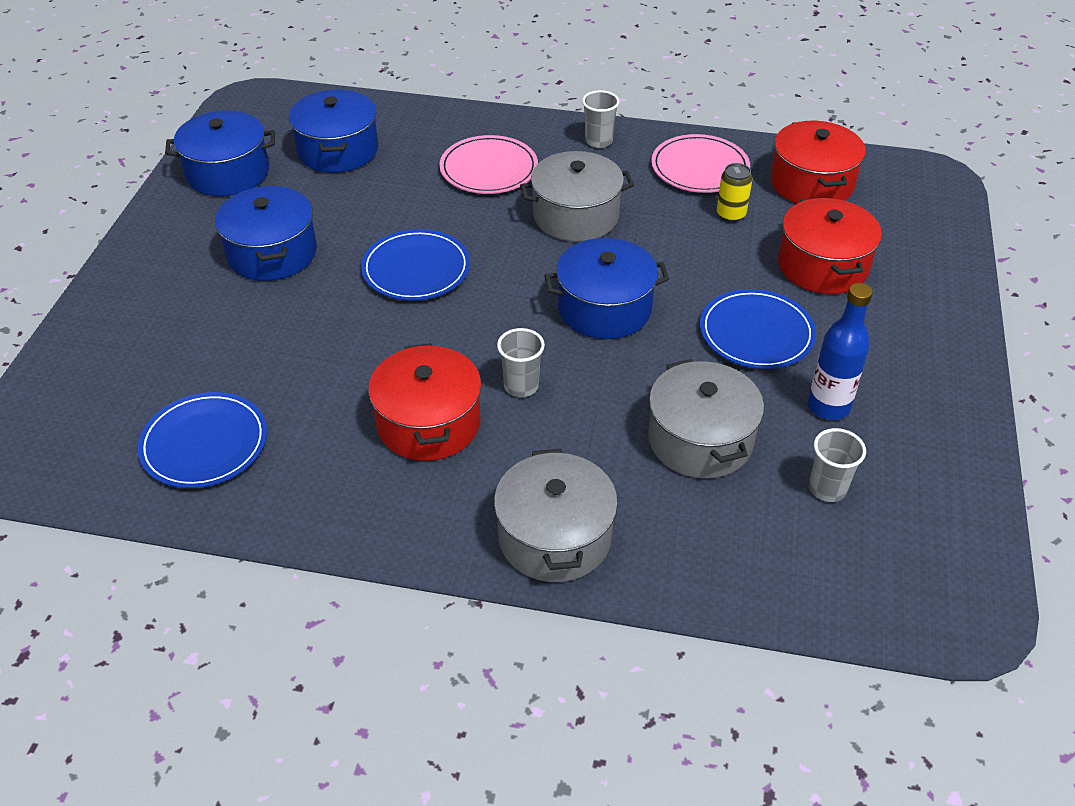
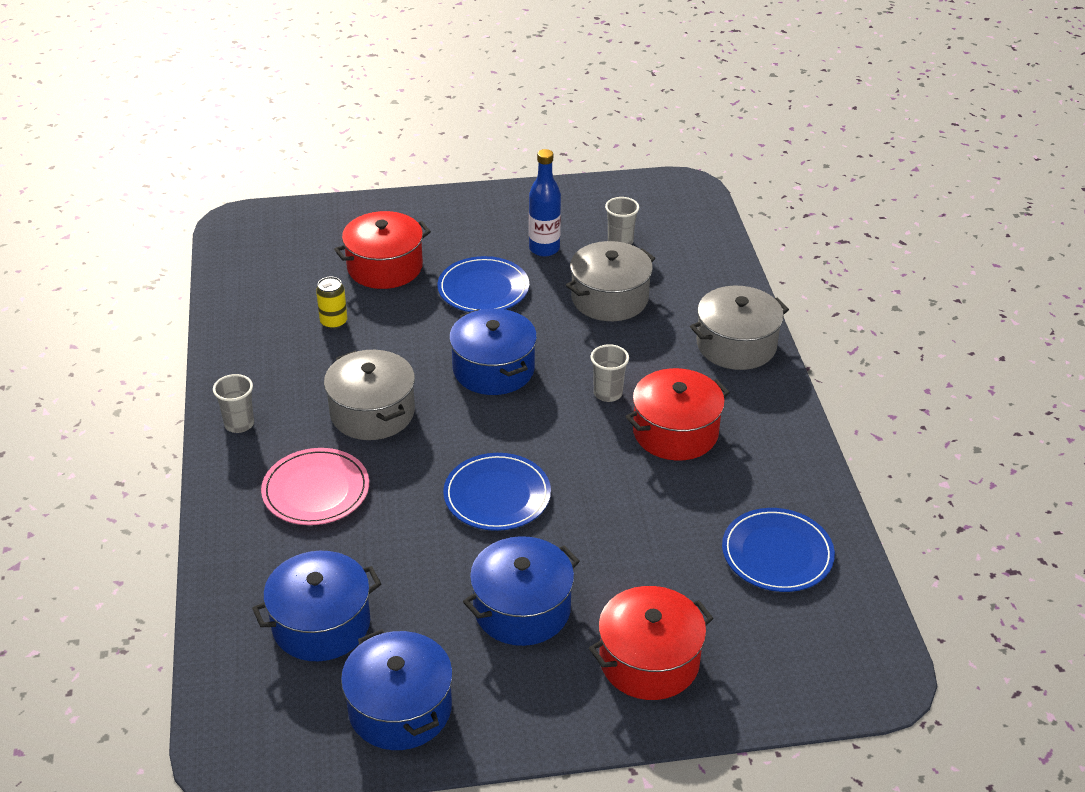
camera: 110 degrees left, 5 degrees down
(699, 168) = (266, 351): pink plate -> none
(811, 183) = (268, 284): red pot -> red pot (649, 661)

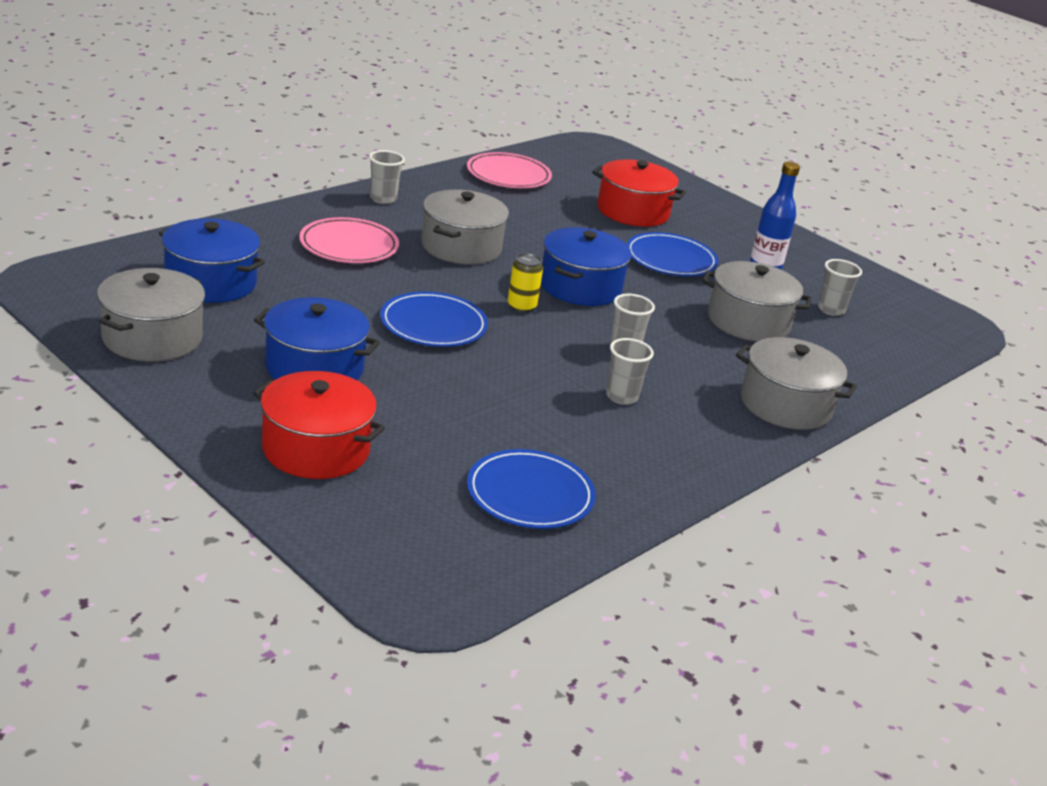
camera: 50 degrees right, 10 degrees down
(255, 312) = (508, 175): none -> pink plate
(333, 322) = (540, 207): yellow can -> yellow can (521, 307)
(400, 708) = (152, 337): blue pot -> grey pot
(675, 432) = (622, 397): red pot -> grey cup

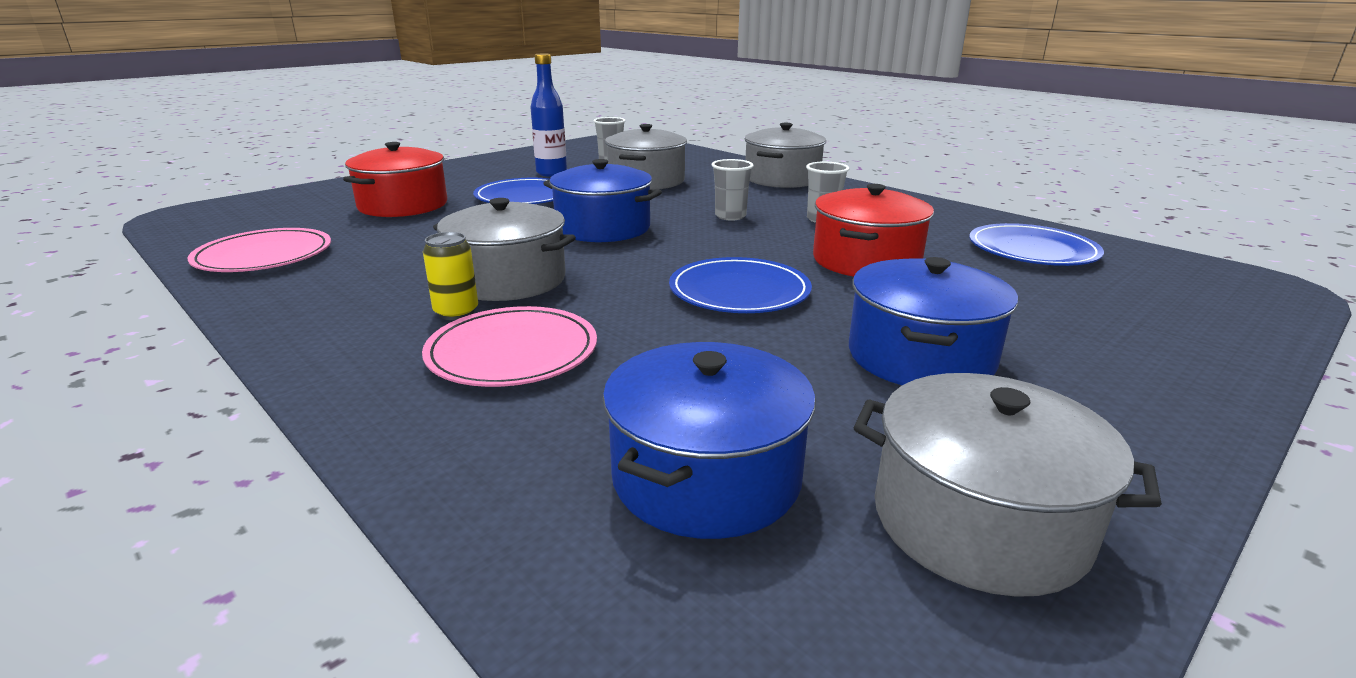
camera: 85 degrees left, 5 degrees down
(316, 449) = (1108, 345): red pot -> red pot (866, 260)
(383, 199) = (325, 333): grey cup -> none
(521, 307) = (665, 251): yellow can -> yellow can (456, 312)

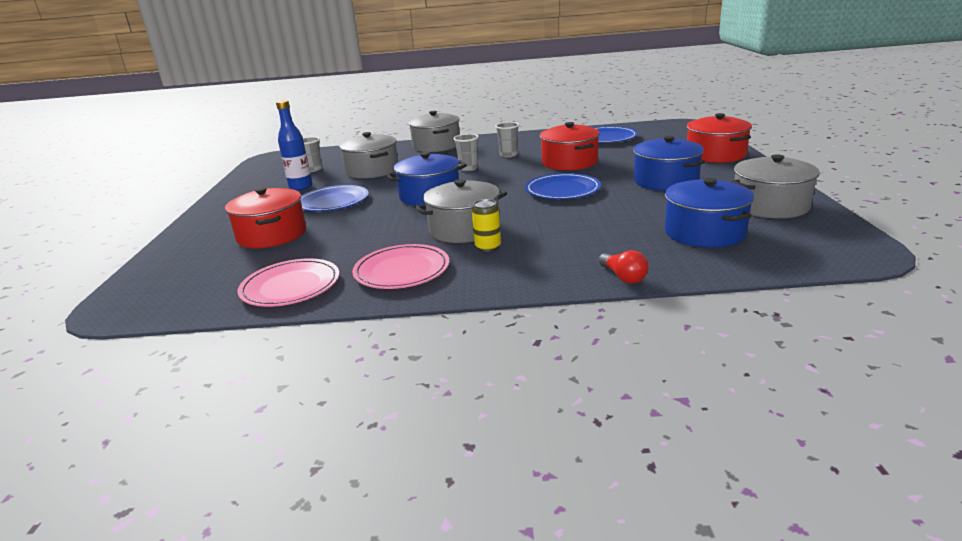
camera: 45 degrees left, 0 degrees up
(410, 452) = (623, 277): none -> red light bulb
(512, 352) = (556, 243): pink plate -> pink plate (402, 270)
(1164, 363) = (715, 155): none -> red pot

